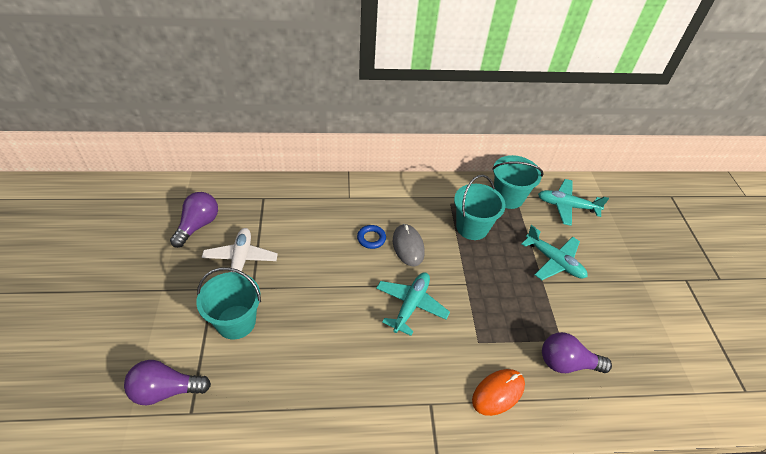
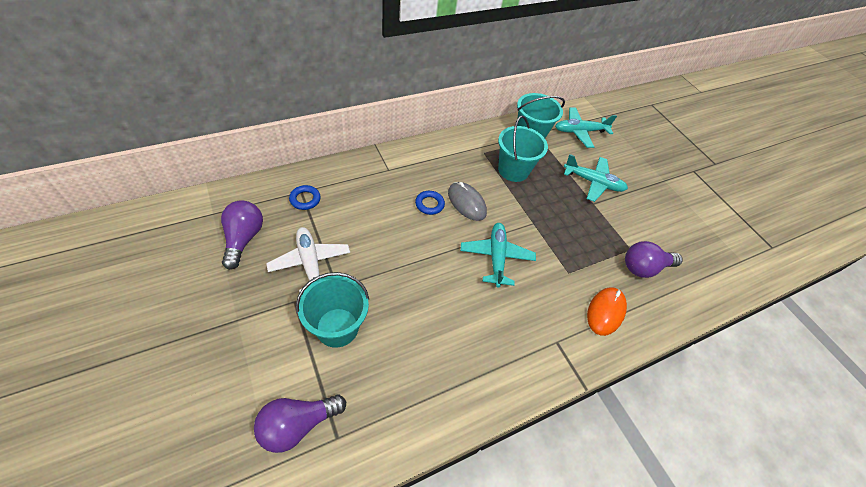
camera: 25 degrees left, 5 degrees up
(263, 205) = (305, 199): none -> blue ring

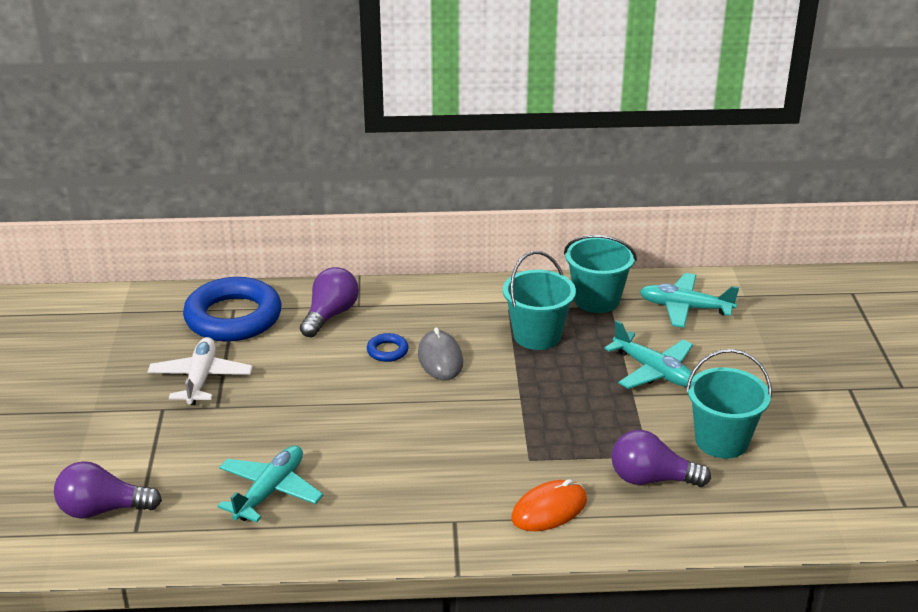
camera: 30 degrees right, 20 degrees down
(243, 239) = (141, 341): purple light bulb -> purple light bulb (330, 315)
(305, 199) = (233, 317): blue ring -> blue ring, size x2.40
(337, 327) = (194, 442): turquoise bucket -> turquoise bucket (721, 441)
(496, 257) = (438, 422): turquoise plane -> turquoise plane (270, 491)

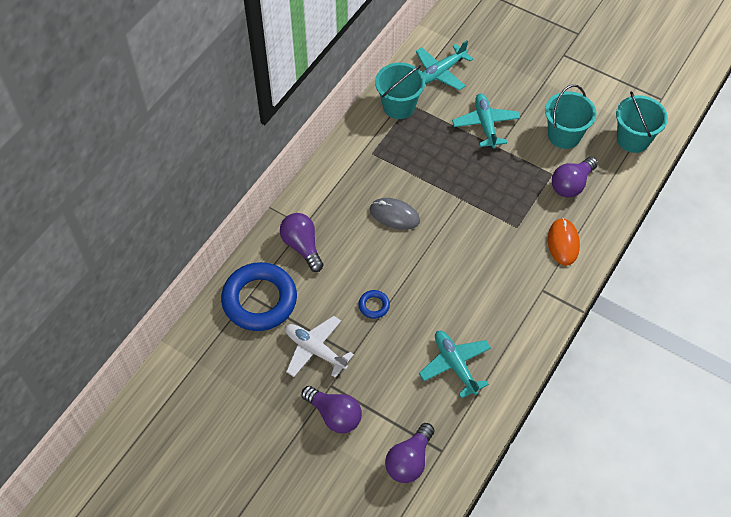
camera: 55 degrees left, 25 degrees up
(124, 427) = (334, 415): none -> purple light bulb
(387, 351) = (365, 237): blue ring -> blue ring (374, 306)
(537, 335) = (410, 156): turquoise bucket -> turquoise bucket (633, 139)
(653, 371) = (485, 124): turquoise plane -> turquoise plane turned 90 degrees counterclockwise

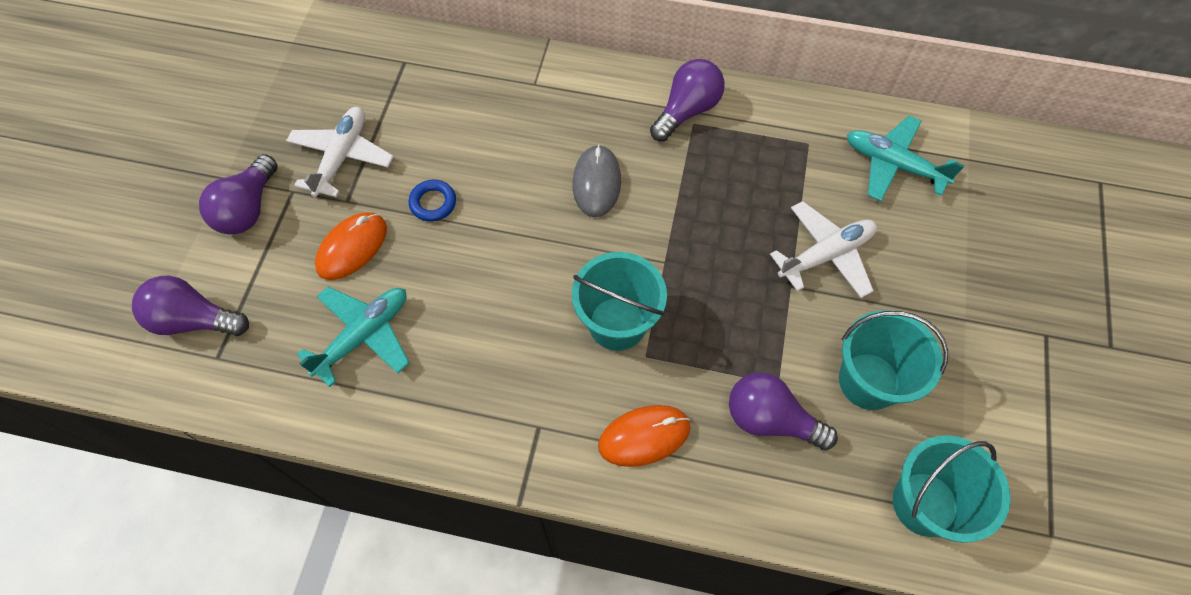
camera: 70 degrees right, 5 degrees up
(259, 300) = (400, 74): blue ring -> none
(302, 246) = (500, 92): purple light bulb -> purple light bulb (687, 111)
(389, 358) = (352, 247): none -> orange mouse
(399, 106) = (796, 131): turquoise bucket -> turquoise bucket (617, 323)
(485, 124) = (826, 255): turquoise plane -> white plane

